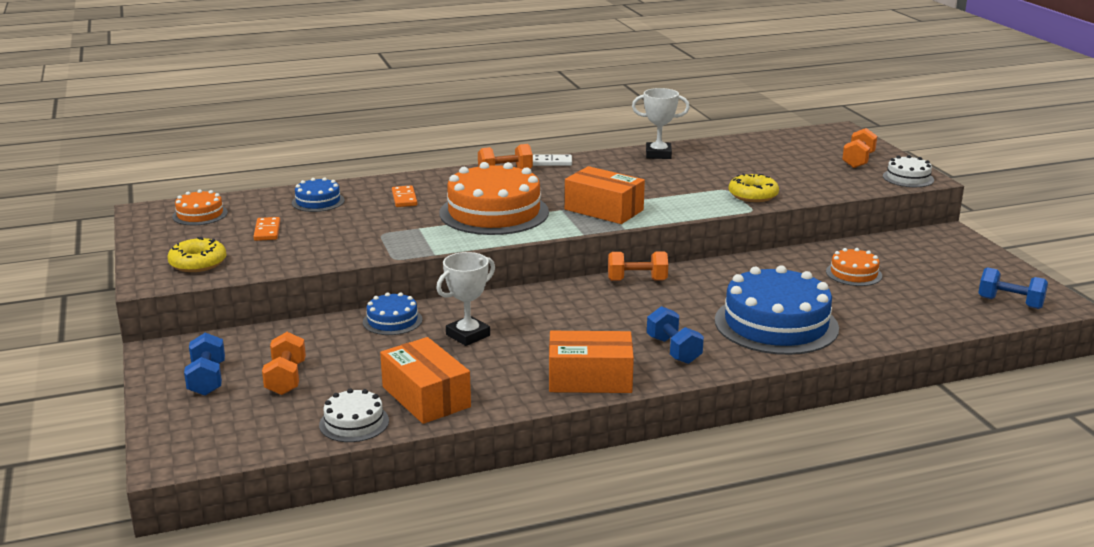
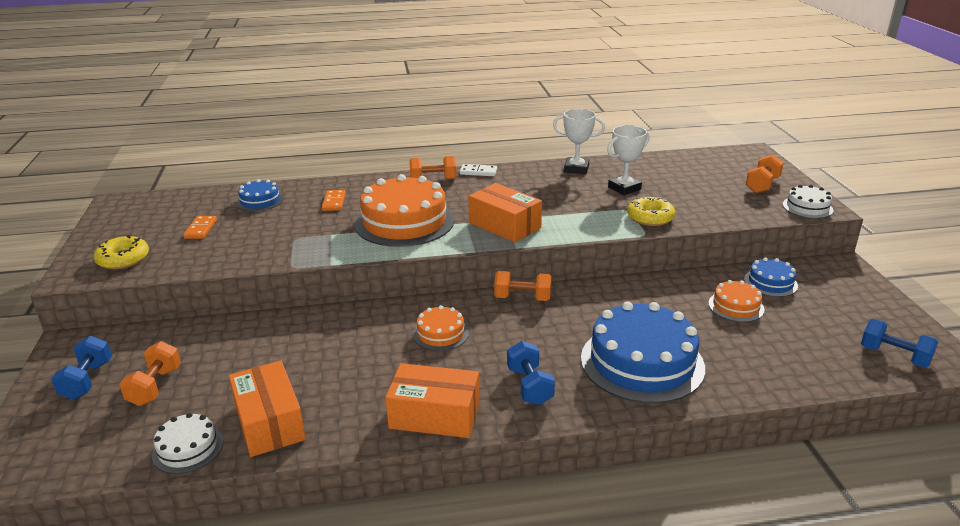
camera: 10 degrees right, 5 degrees up
(200, 214) = (156, 208): orange cake -> orange cake (440, 333)
(392, 321) = (282, 326): blue cake -> blue cake (770, 282)
(468, 335) = (341, 349): white trophy -> white trophy (624, 188)

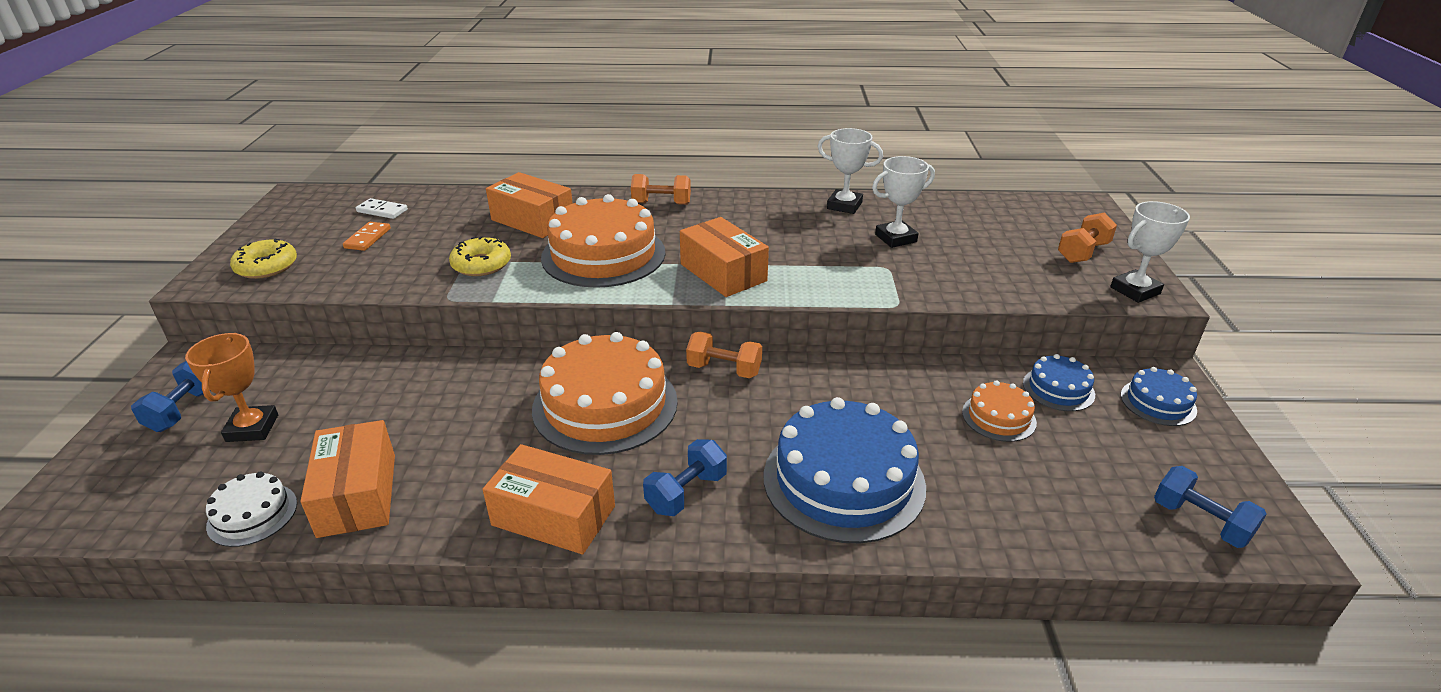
camera: 10 degrees right, 5 degrees up
(155, 386) = (252, 428): orange dumbbell -> orange trophy
(260, 201) = (449, 210): blue cake -> blue cake (1158, 402)
(334, 202) = (532, 220): orange domino -> orange box
(440, 333) = (605, 405): orange cake -> orange cake, size x2.05
(478, 172) = (720, 198): white domino -> white domino (382, 211)
(529, 386) = (686, 493): blue dumbbell -> blue dumbbell turned 45 degrees clockwise
(650, 217) = (914, 282): yellow donut -> yellow donut (481, 264)
(807, 207) = (1135, 290): white cake -> white trophy

